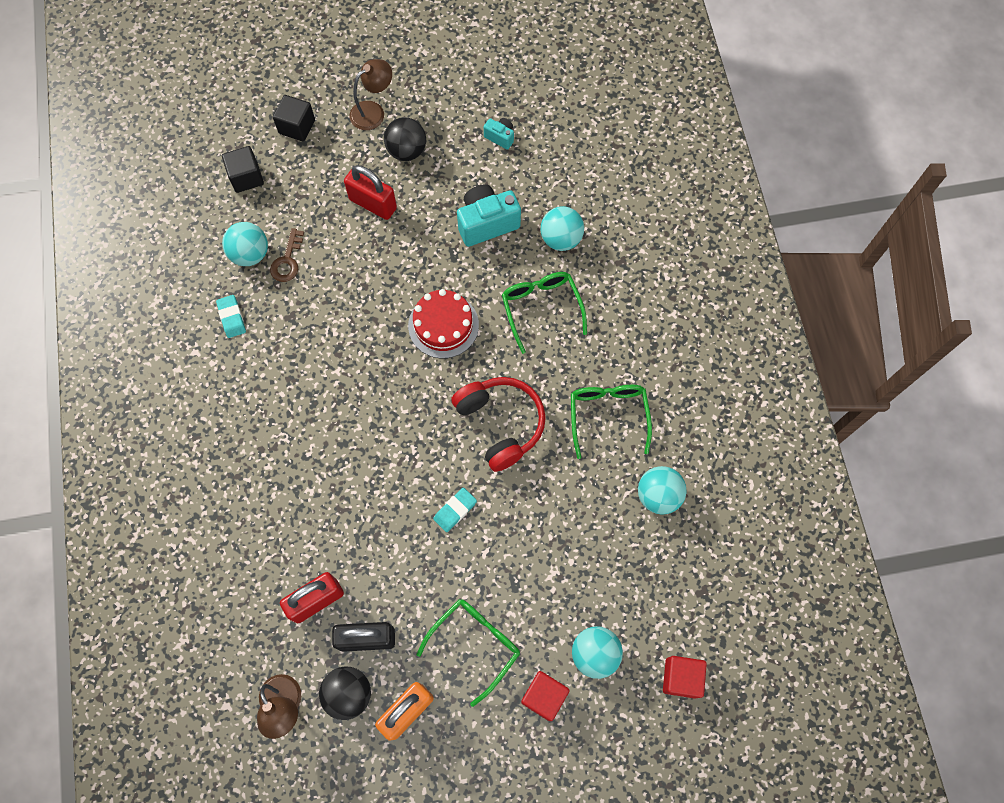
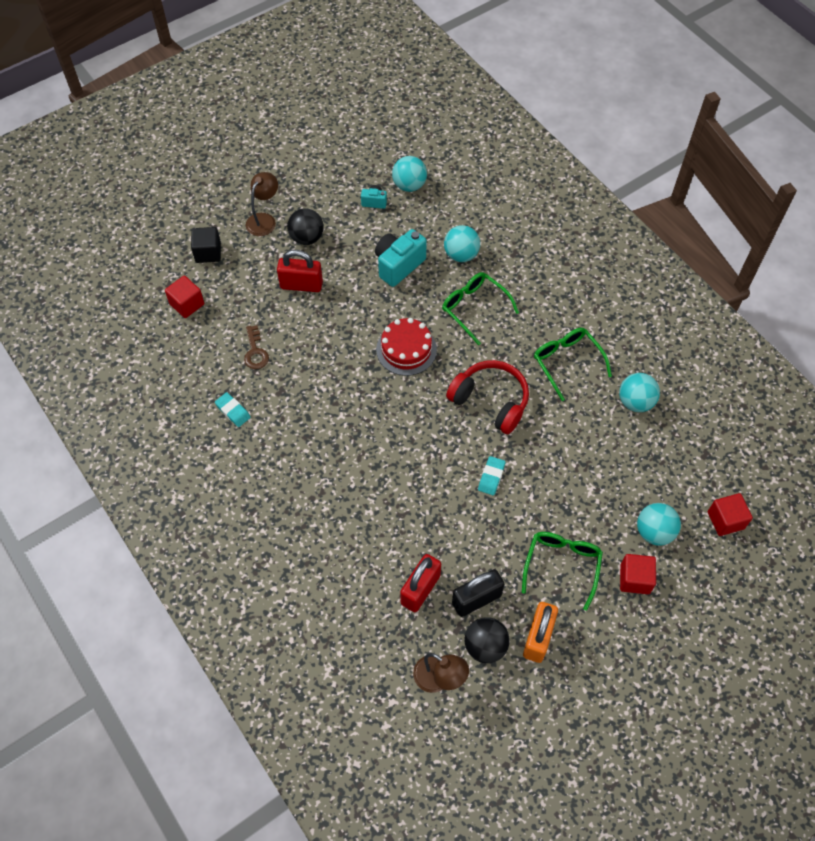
camera: 25 degrees left, 10 degrees down
(246, 177) = (187, 304): black cube -> red cube
(250, 254) = (222, 359): turquoise ball -> turquoise ball (409, 185)

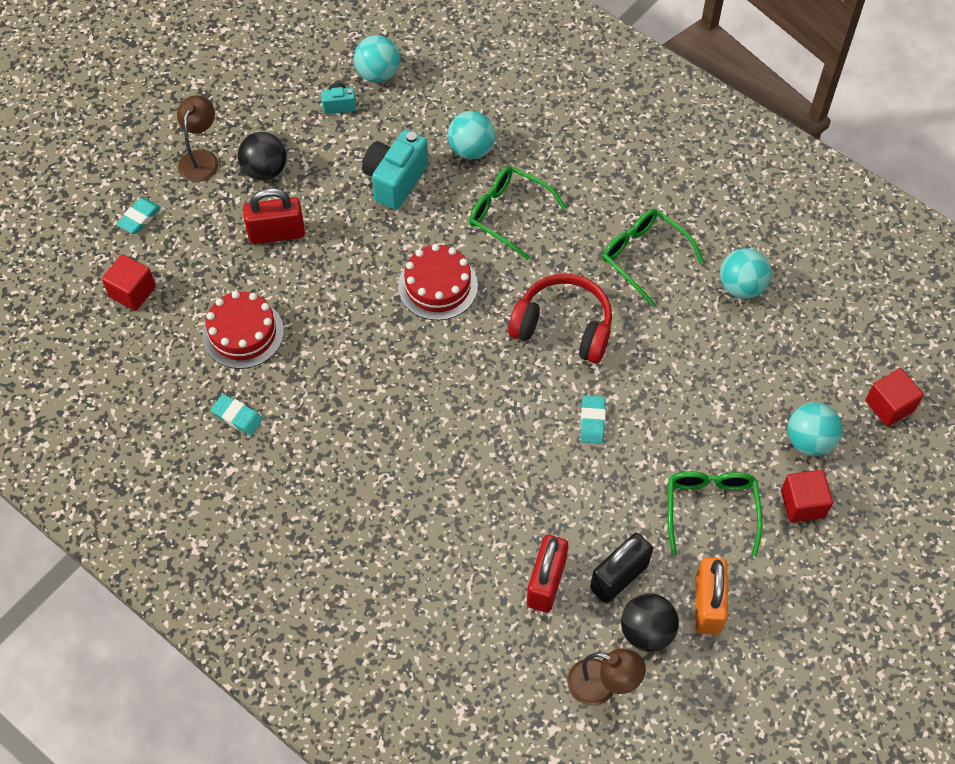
camera: 15 degrees left, 0 degrees up
(208, 252) = (139, 218): black cube -> turquoise eraser
(255, 352) = (243, 333): brown key -> red cake

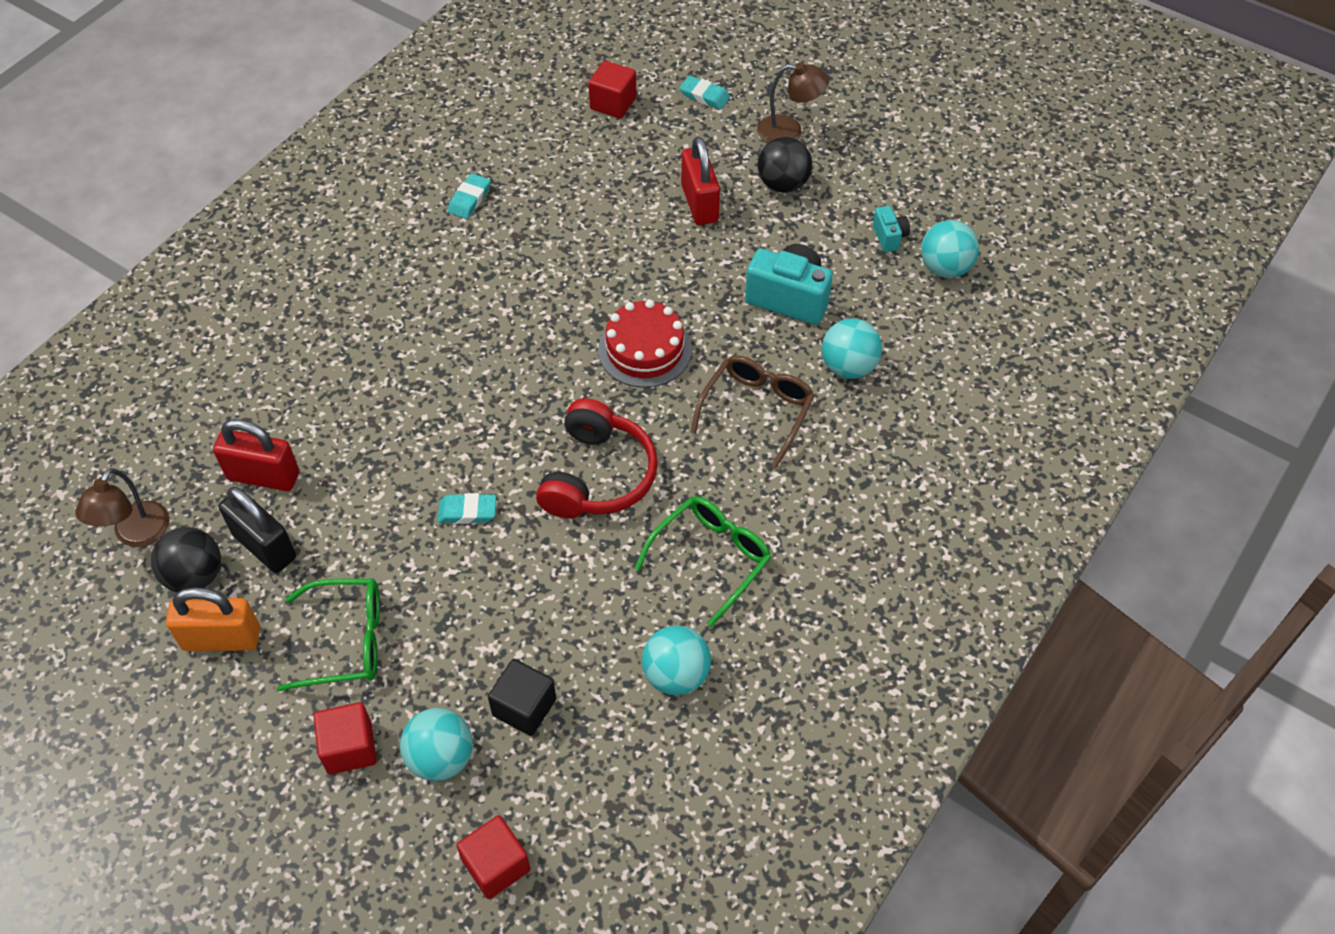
camera: 85 degrees right, 5 degrees down
(243, 333) = (569, 191): red cake -> none
(508, 214) = (756, 410): green glasses -> brown glasses
(768, 385) = (524, 707): none -> black cube

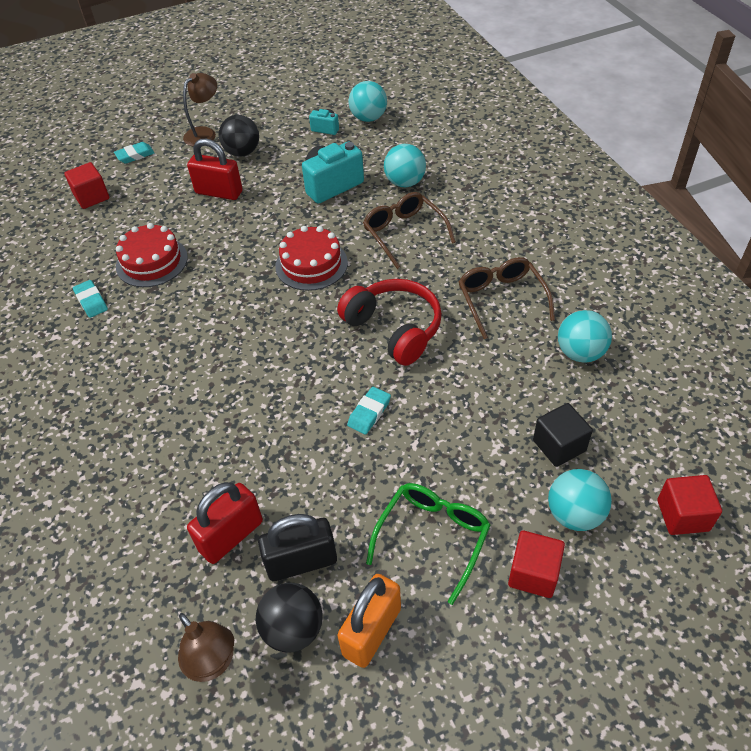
camera: 55 degrees left, 5 degrees down
(554, 212) = (152, 262): none -> red cake
(711, 558) = (501, 299): green glasses -> brown glasses

